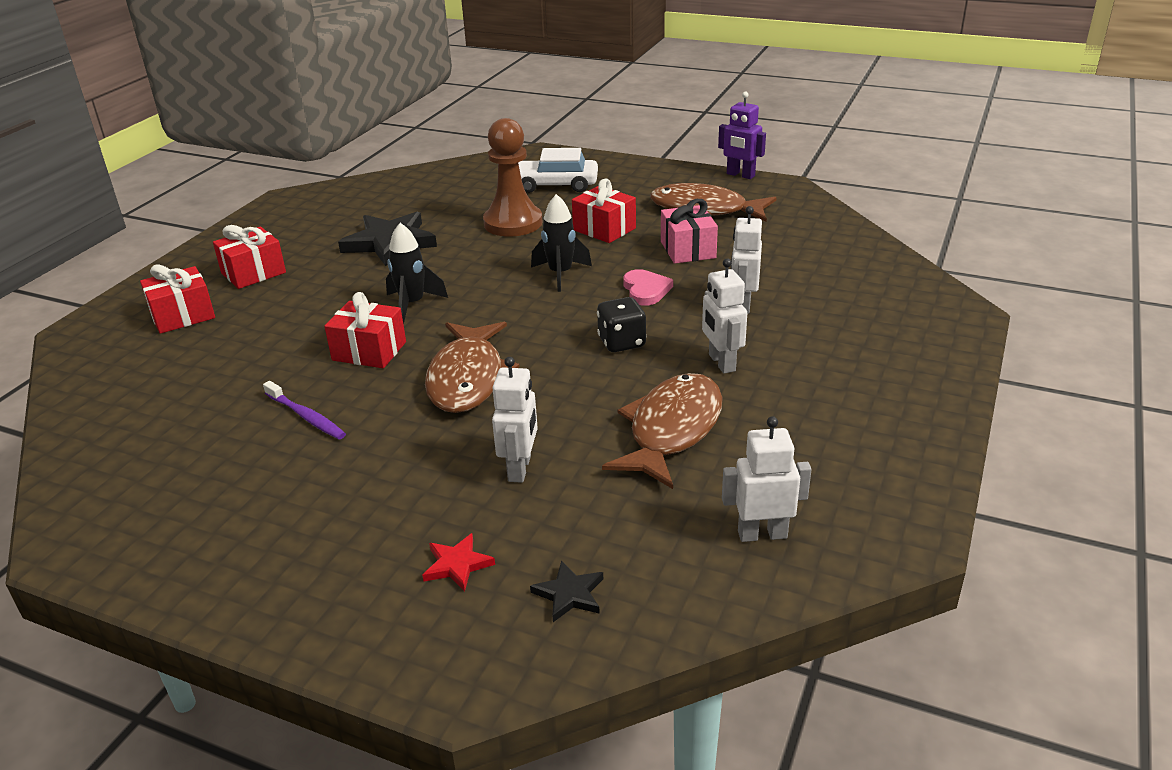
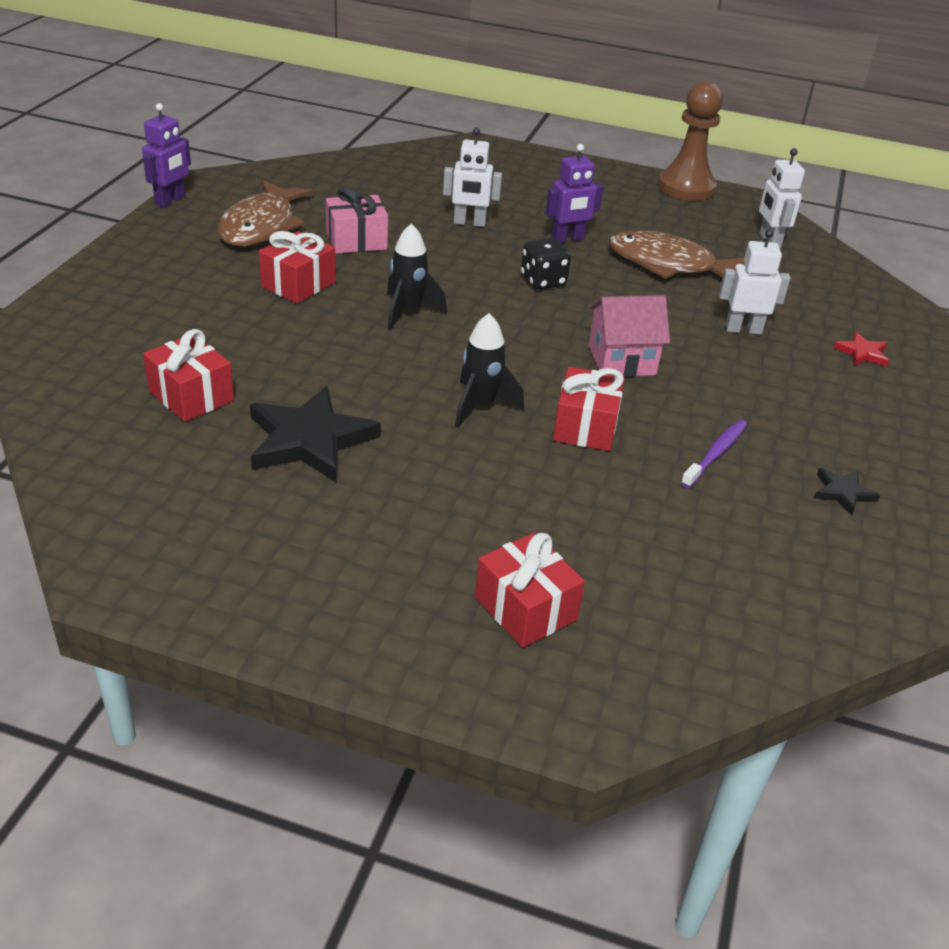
camera: 100 degrees left, 5 degrees up
(253, 273) = (394, 561): red gift -> red gift (191, 396)
(468, 378) = (622, 360): brown fish -> pink house
(513, 223) = (267, 345): brown pawn -> brown pawn (686, 187)
(555, 185) = (153, 316): white car -> none
(569, 594) = (862, 308): black star -> black star (843, 493)
(646, 290) = (443, 266): pink heart -> none
(721, 363) = (568, 239): white robot -> purple robot

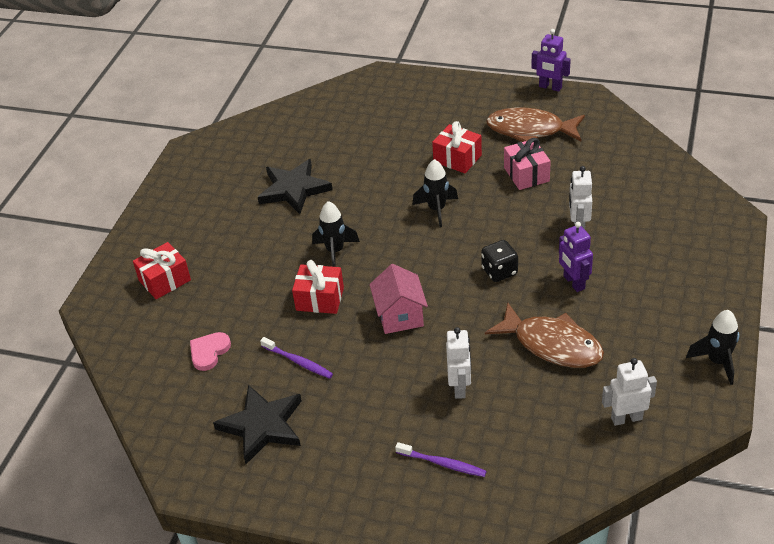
camera: 95 degrees right, 5 degrees up
(191, 396) = (328, 142): red gift -> none
(668, 265) = (552, 344): brown fish -> brown fish turned 105 degrees clockwise
(686, 187) = (717, 362): brown pawn -> black rocket
(704, 548) = (209, 352): none -> pink heart
(843, 493) = (262, 426): black star -> black star, size x2.10
(862, 353) = (442, 463): red star -> purple toothbrush

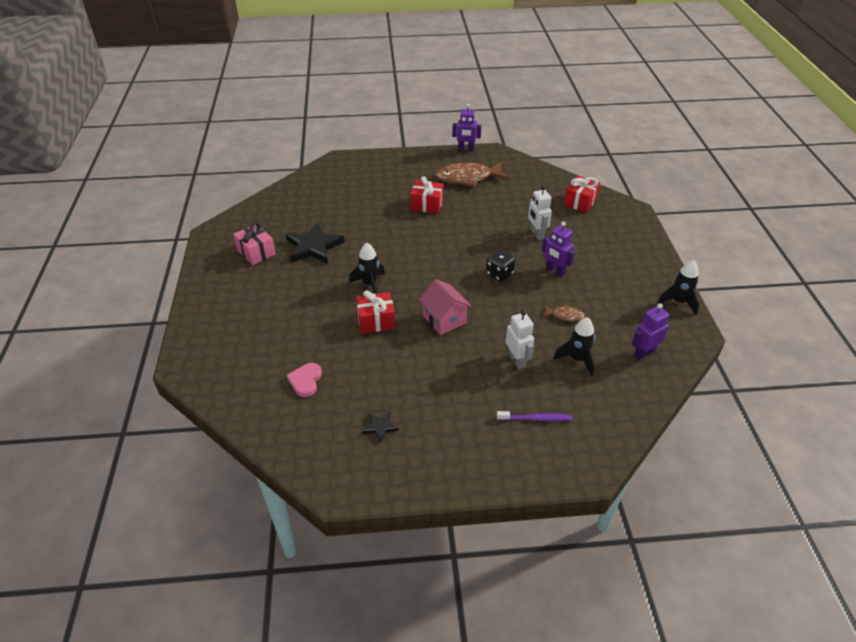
camera: 25 degrees left, 0 degrees up
(165, 280) = (239, 334): red gift -> red gift (580, 202)
(262, 426) = (380, 427): black star -> black star, size x0.48
(298, 362) = (383, 371): purple toothbrush -> none
(437, 209) = (431, 241): black rocket -> black rocket (577, 359)
(526, 174) = (481, 207): pink gift -> pink gift (256, 252)
(552, 344) = (564, 315): brown fish -> brown fish, size x0.47
(626, 418) = (644, 353): white robot -> purple robot

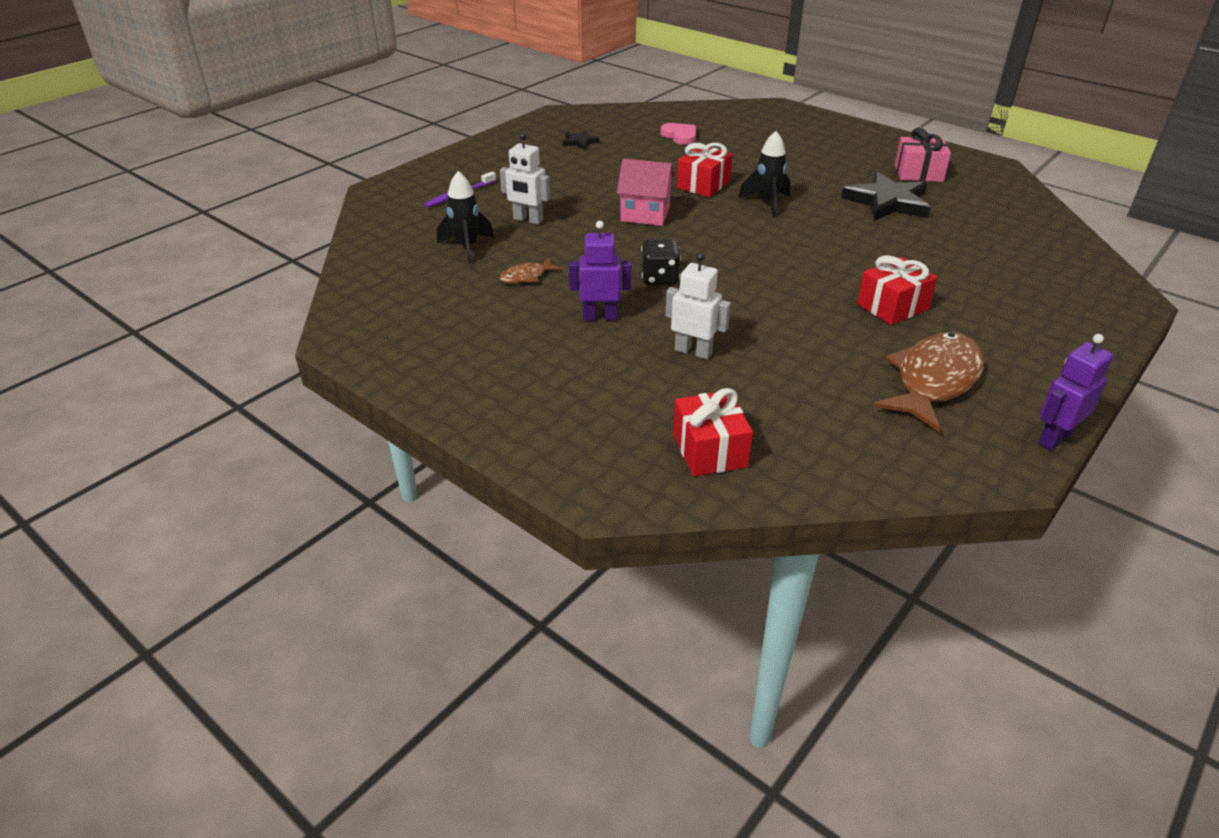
camera: 135 degrees right, 5 degrees down
(644, 353) = (395, 286): purple robot -> none
(678, 302) = (391, 365): black rocket -> none

